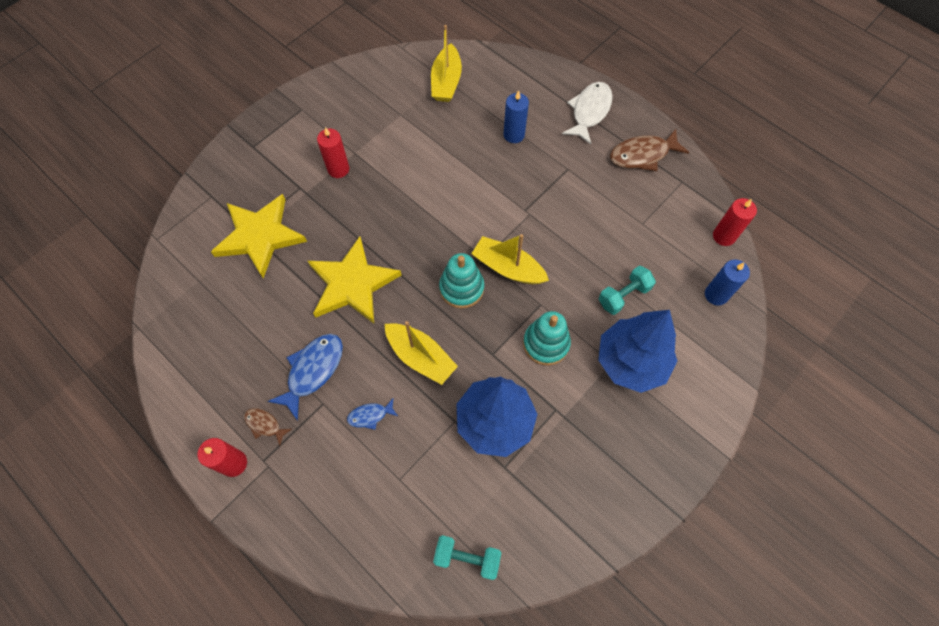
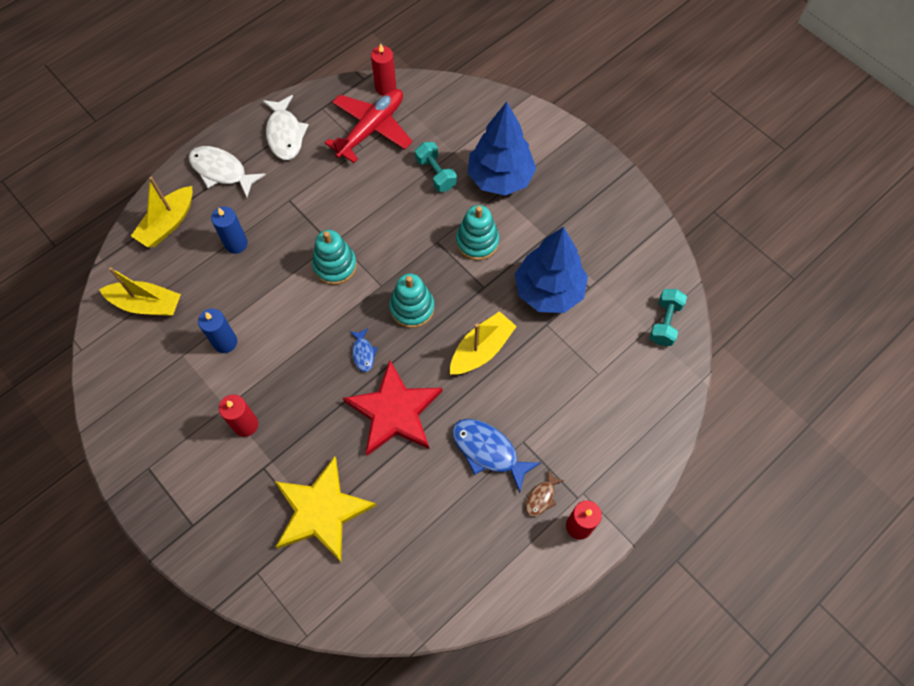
camera: 85 degrees left, 0 degrees up
(352, 283) = (394, 411): yellow star -> red star
(370, 416) = (537, 397): blue fish -> blue fish (363, 353)
(501, 216) = (335, 266): none -> turquoise stacking toy
(508, 268) = (395, 265): yellow boat -> yellow boat (168, 223)
(642, 155) = (285, 134): brown fish -> white fish
(667, 229) = (371, 129): none -> red plane
(716, 295) = (443, 105): blue candle -> blue candle (225, 342)

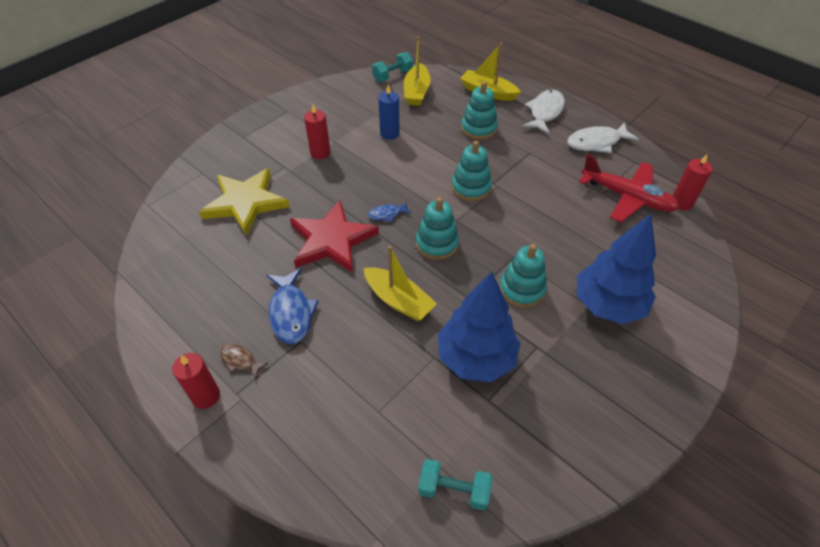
camera: 85 degrees right, 15 degrees down
(236, 244) = (478, 128): blue candle -> turquoise stacking toy
(436, 174) = (593, 249): turquoise dumbbell -> turquoise dumbbell (393, 76)
(488, 451) = (291, 312): blue fish -> blue fish turned 135 degrees clockwise

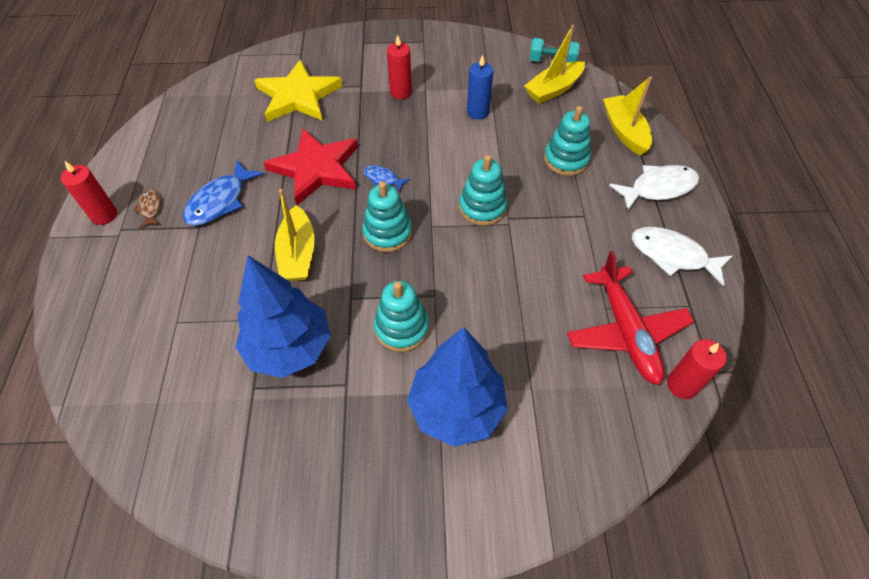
camera: 45 degrees right, 5 degrees up
(454, 490) = (143, 425): turquoise dumbbell -> none

